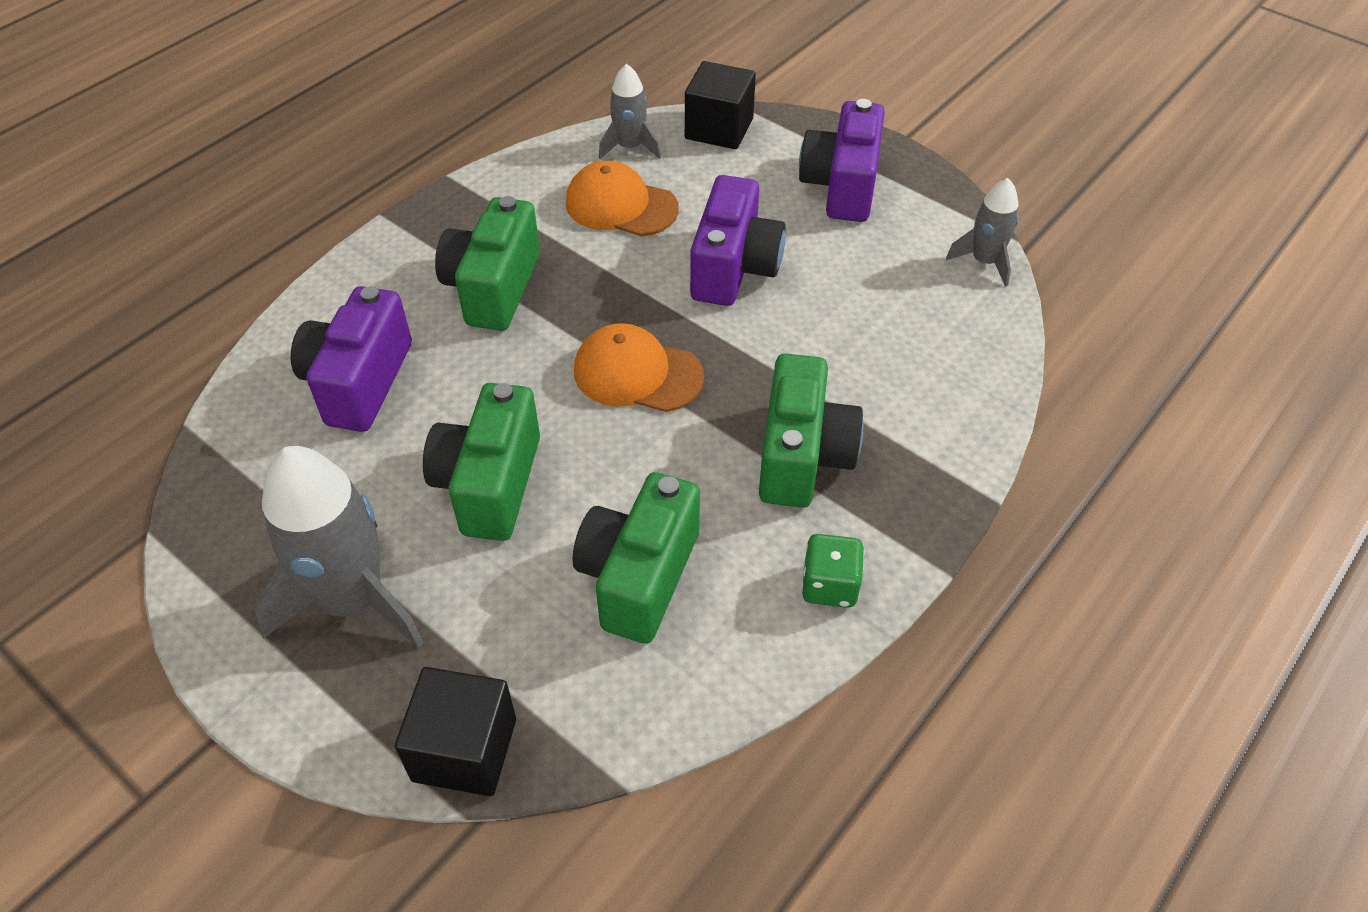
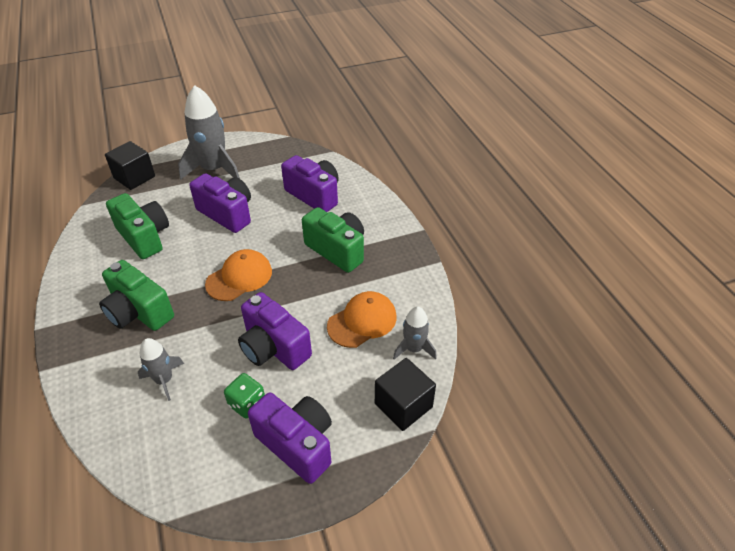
camera: 120 degrees right, 5 degrees down
(489, 484) = (227, 213): green camera -> purple camera
(829, 586) = (77, 288): green dice -> green dice (247, 404)
(984, 261) = (168, 483): grey rocket -> grey rocket (164, 380)

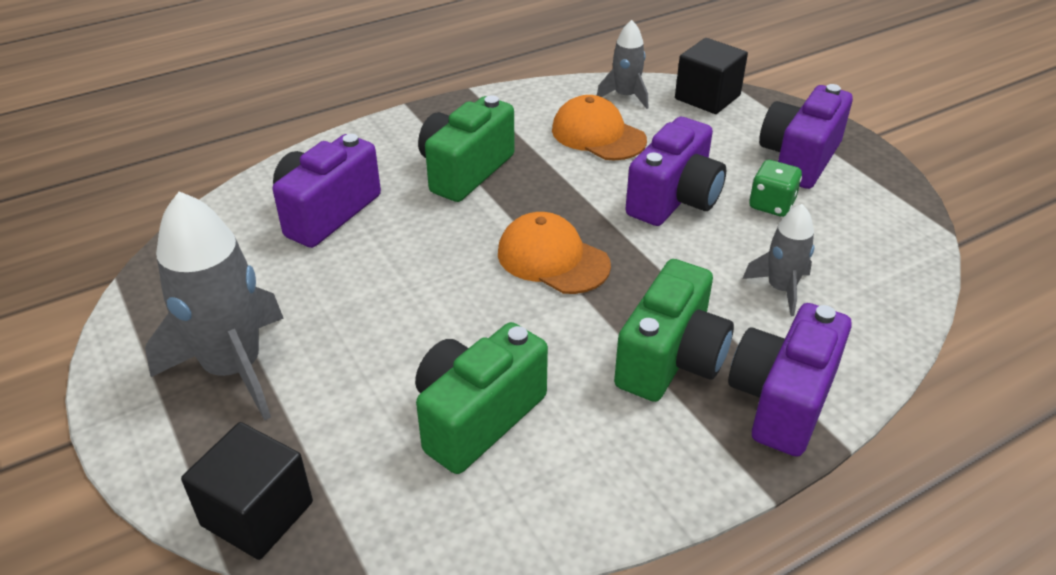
camera: 100 degrees left, 5 degrees down
(227, 213) = (388, 311): purple camera -> purple camera (782, 400)

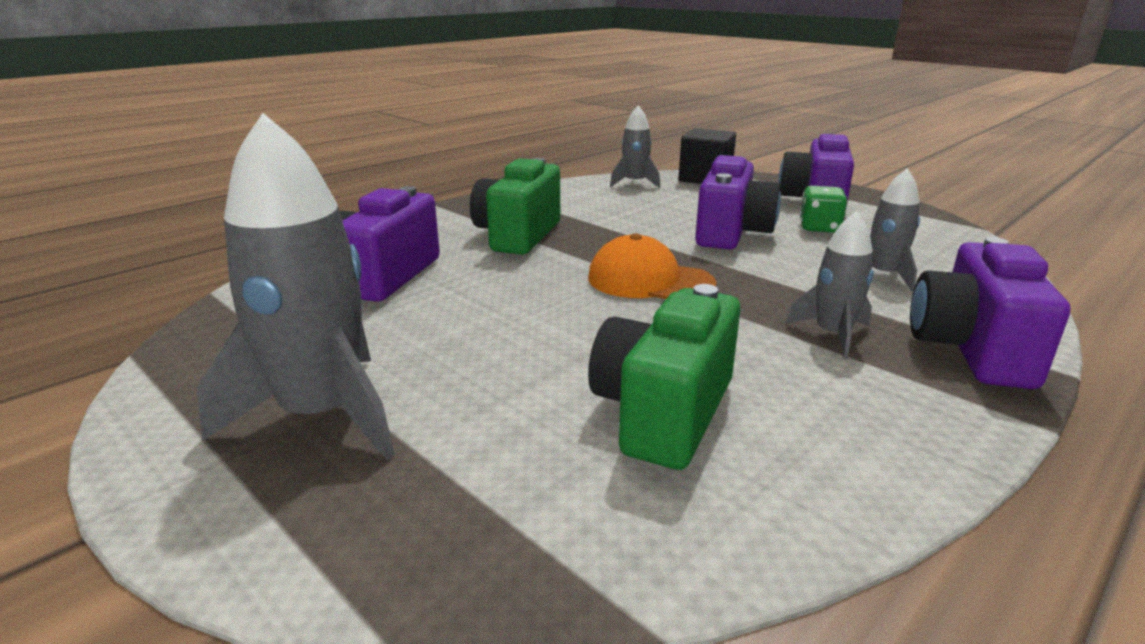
camera: 15 degrees left, 15 degrees down
(257, 513) = (422, 570): black cube -> none
(598, 135) = (629, 204): orange cap -> none
(671, 359) = (832, 335): green camera -> grey rocket

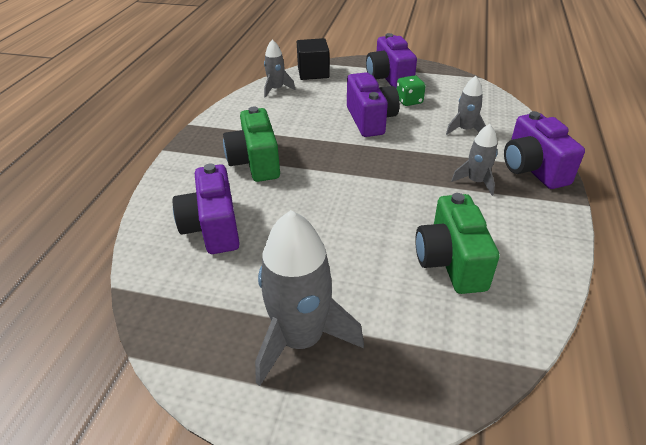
camera: 30 degrees left, 15 degrees up
(649, 281) = (364, 174): orange cap -> none

